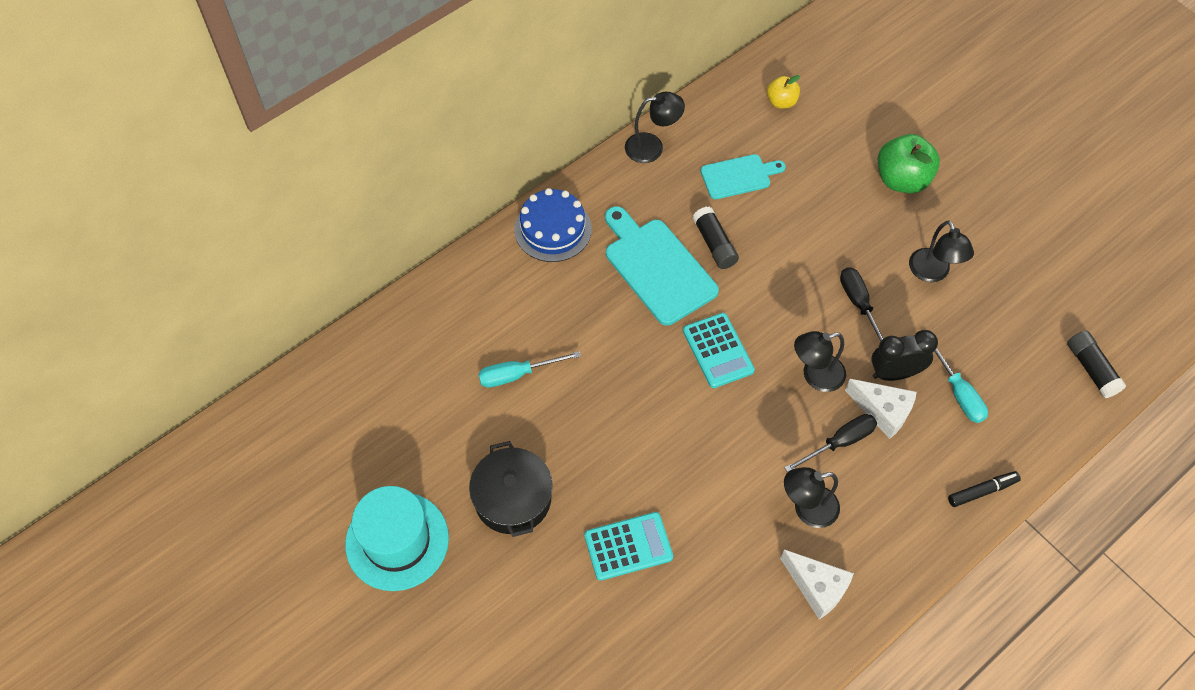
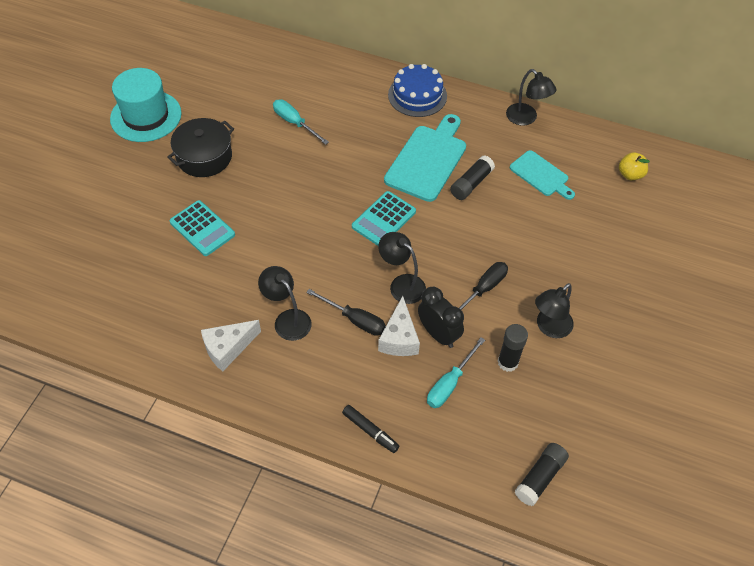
camera: 60 degrees right, 5 degrees down
(817, 587) = (228, 348): white cheese -> white cheese turned 45 degrees clockwise
(902, 180) = (622, 276): green apple -> none
(956, 329) = (507, 362): none -> black glue stick

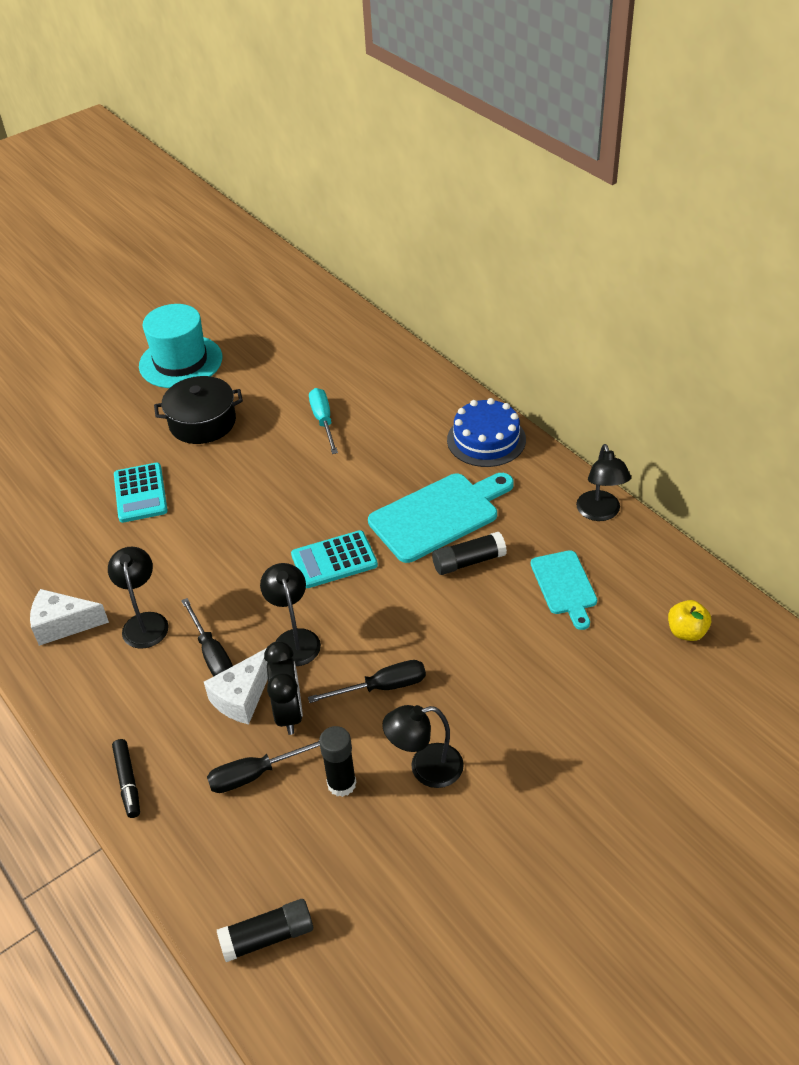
camera: 35 degrees right, 10 degrees down
(449, 383) = (255, 774): turquoise screwdriver -> black screwdriver

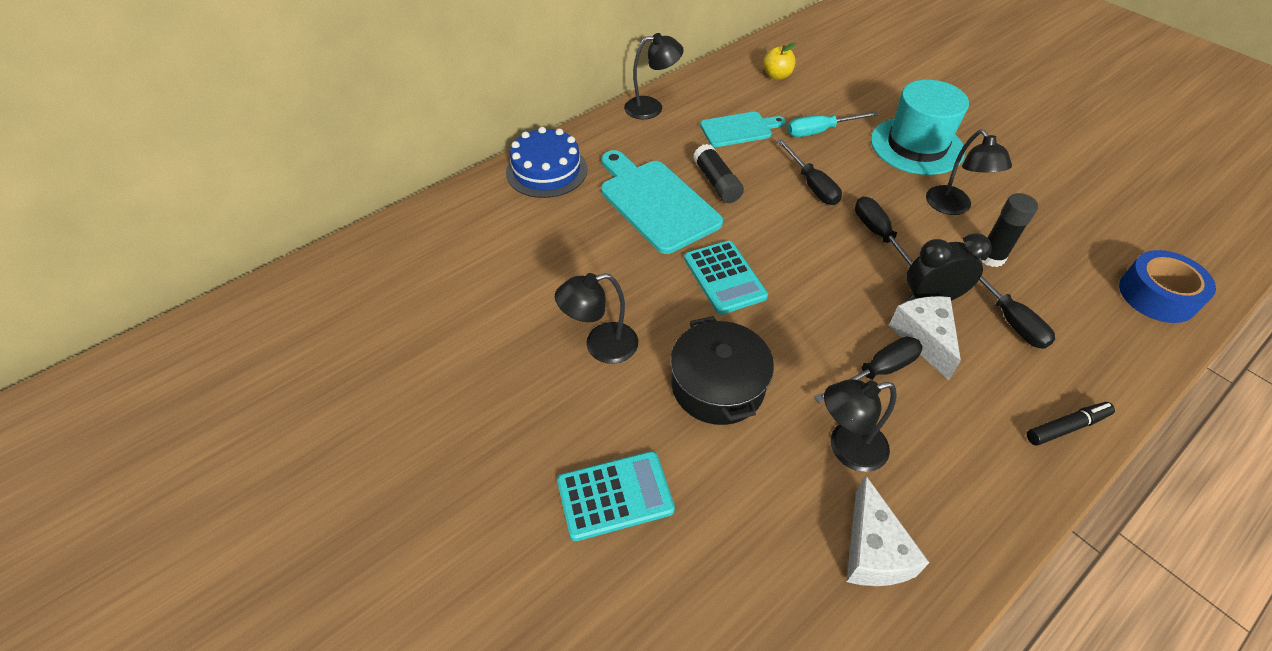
camera: 95 degrees left, 5 degrees up
(180, 362) = (309, 488): turquoise hat -> turquoise hat (916, 146)
(202, 422) = (469, 436): black pot -> black pot (717, 386)
(242, 697) = (924, 338): white cheese -> white cheese turned 135 degrees counterclockwise
(267, 937) = (1157, 295): black glue stick -> blue tape
(294, 639) = (838, 302): black lamp -> black lamp (600, 346)
(323, 421) = (492, 301): turquoise screwdriver -> turquoise screwdriver (820, 131)
(465, 640) = (812, 185): none -> black screwdriver

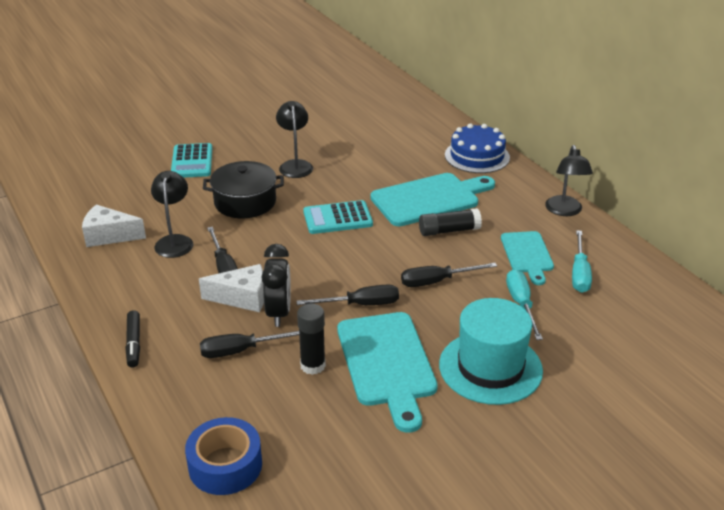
camera: 100 degrees right, 15 degrees down
(756, 100) = (579, 273): none -> turquoise screwdriver
(777, 76) = (628, 296): yellow apple -> none
(953, 207) = (387, 363): black lamp -> turquoise cutting board

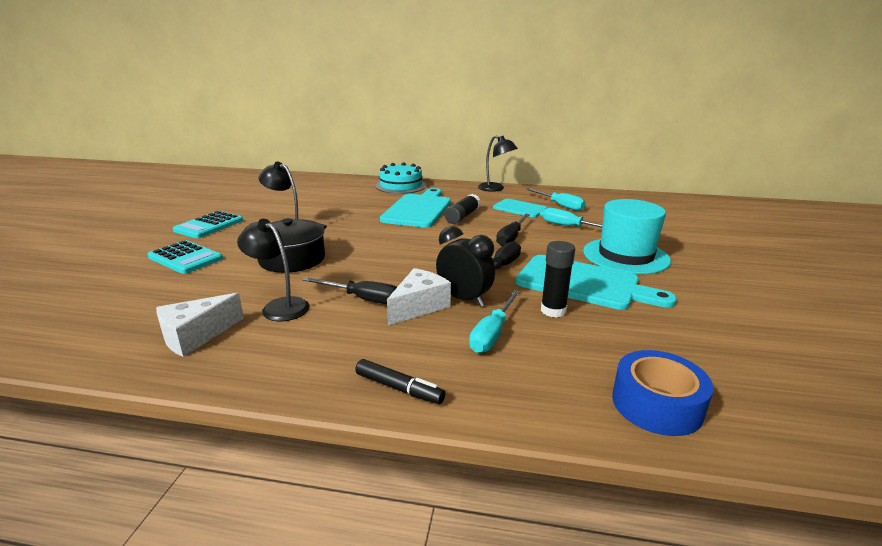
camera: 50 degrees left, 10 degrees down
(241, 350) = (492, 334): black screwdriver -> turquoise screwdriver
(337, 218) = (384, 238): turquoise calculator -> turquoise calculator (209, 225)
(477, 156) = (401, 186): blue cake -> turquoise cake

